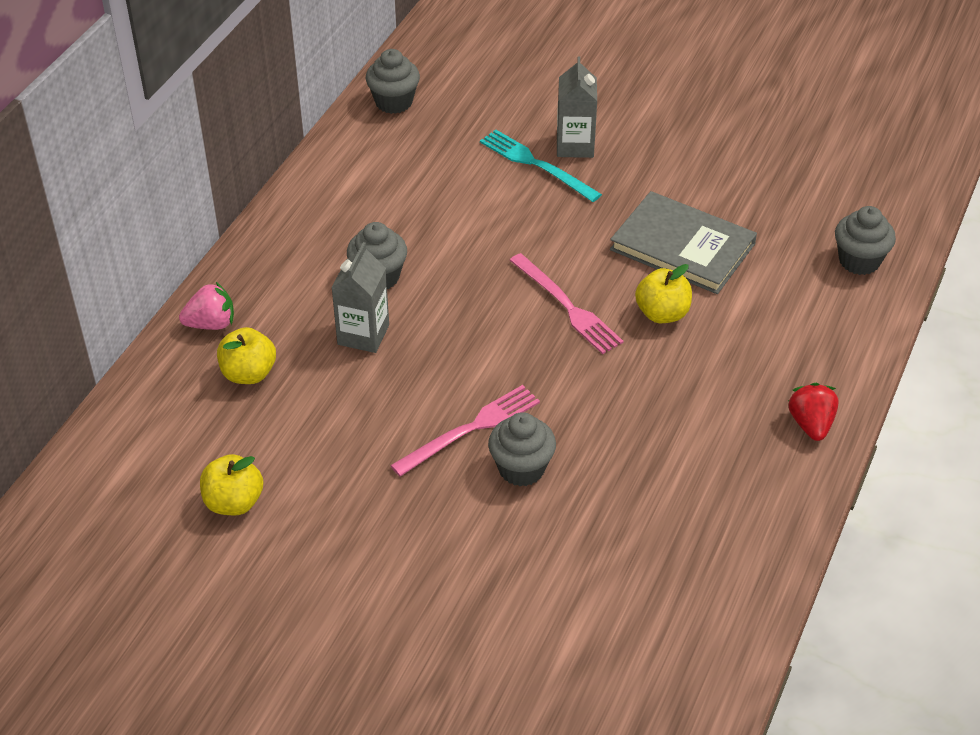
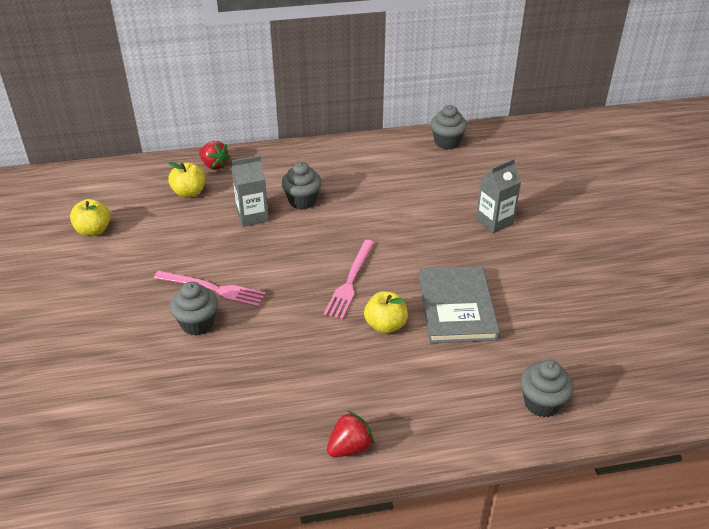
camera: 55 degrees right, 5 degrees down
(211, 324) = (214, 165): pink strawberry -> red strawberry
(536, 164) = (459, 214): turquoise fork -> none

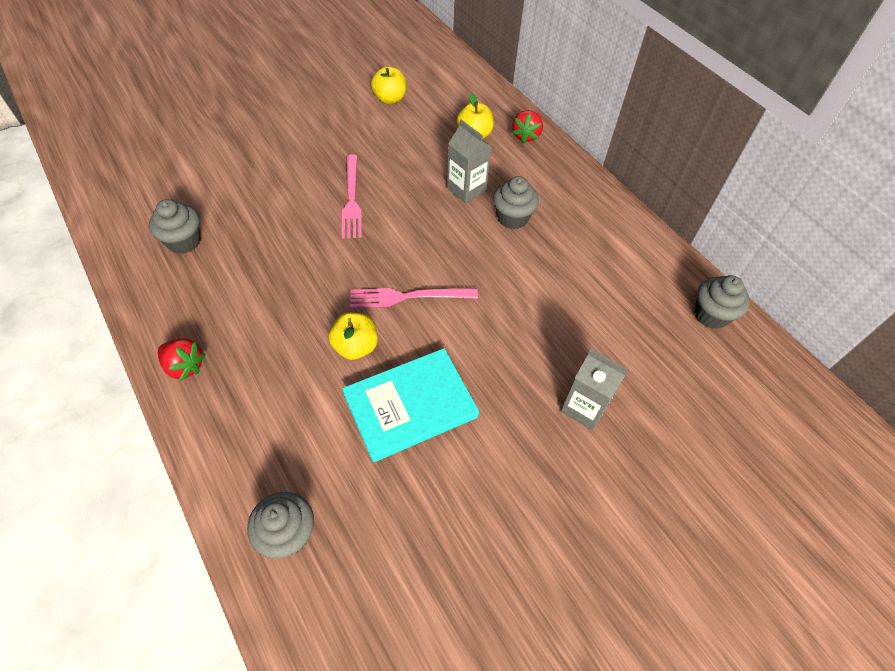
camera: 65 degrees right, 15 degrees up
(197, 323) = (303, 205): grey cupcake -> grey cupcake (184, 242)
(457, 307) = (410, 406): grey book -> turquoise book

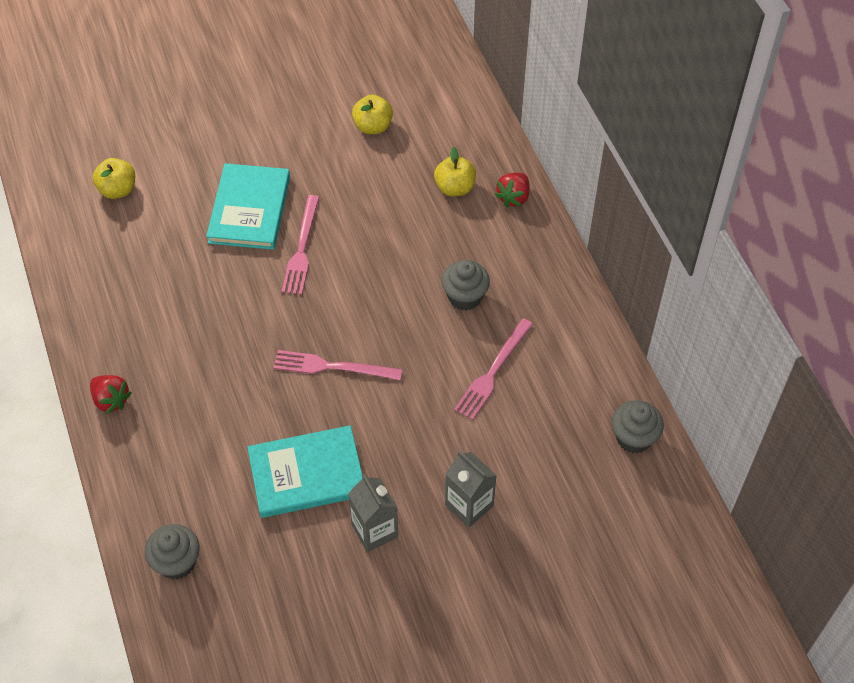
camera: 15 degrees right, 0 degrees up
(184, 242) = (126, 271): grey cupcake -> none
(295, 174) = (249, 209): none -> turquoise book
(355, 346) = (270, 409): yellow apple -> yellow apple (118, 190)
(466, 189) = (425, 255): grey carton -> grey carton (374, 530)
(561, 277) = (493, 372): none -> pink fork

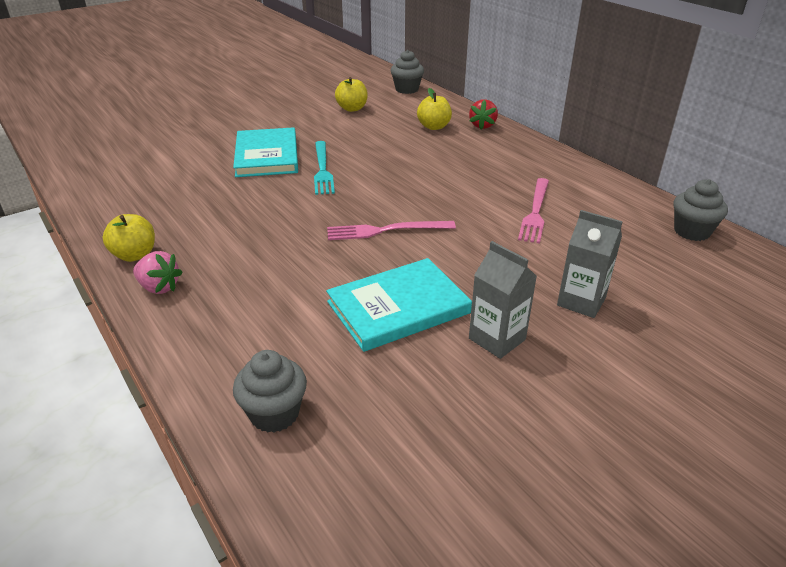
camera: 15 degrees left, 20 degrees down
(111, 400) = (159, 287): red strawberry -> pink strawberry
(118, 190) = (142, 160): yellow apple -> yellow apple (135, 255)
(302, 248) = (322, 169): pink fork -> turquoise fork
(464, 297) = (480, 176): grey cupcake -> grey cupcake (407, 89)

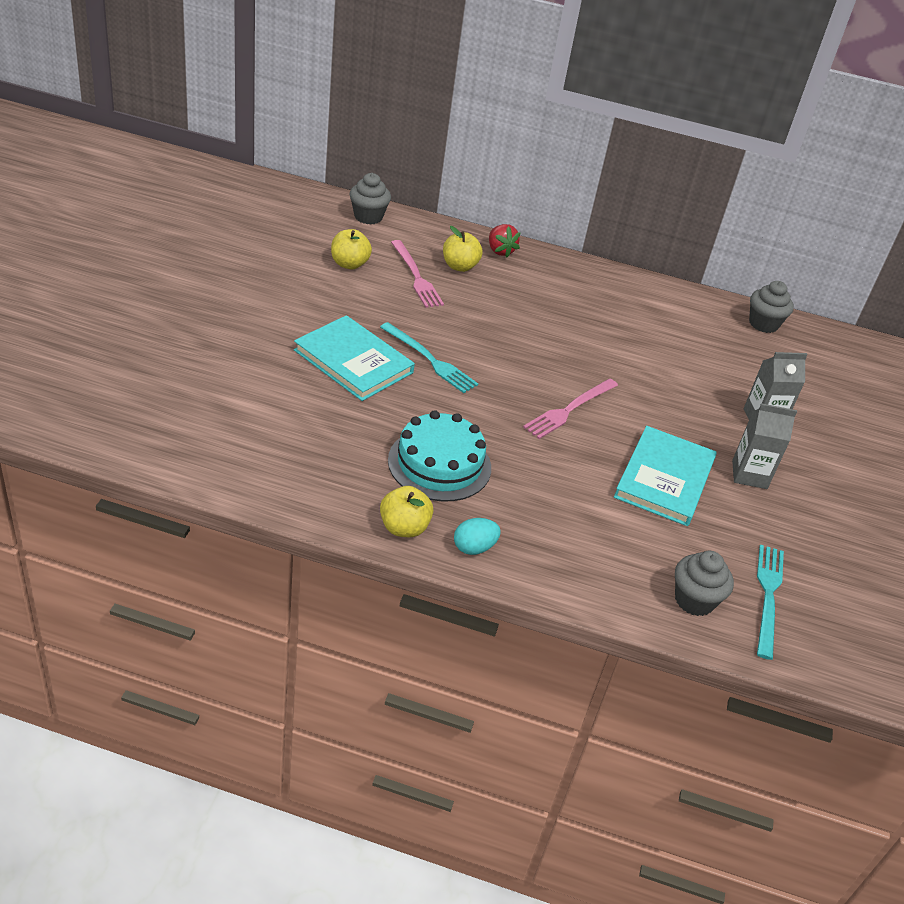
camera: 45 degrees left, 5 degrees up
(159, 287) = (474, 548): pink strawberry -> turquoise egg
(225, 228) = (439, 464): none -> turquoise cake
(357, 451) = (768, 596): none -> turquoise fork
(535, 212) = (650, 344): pink fork -> pink fork (416, 276)

